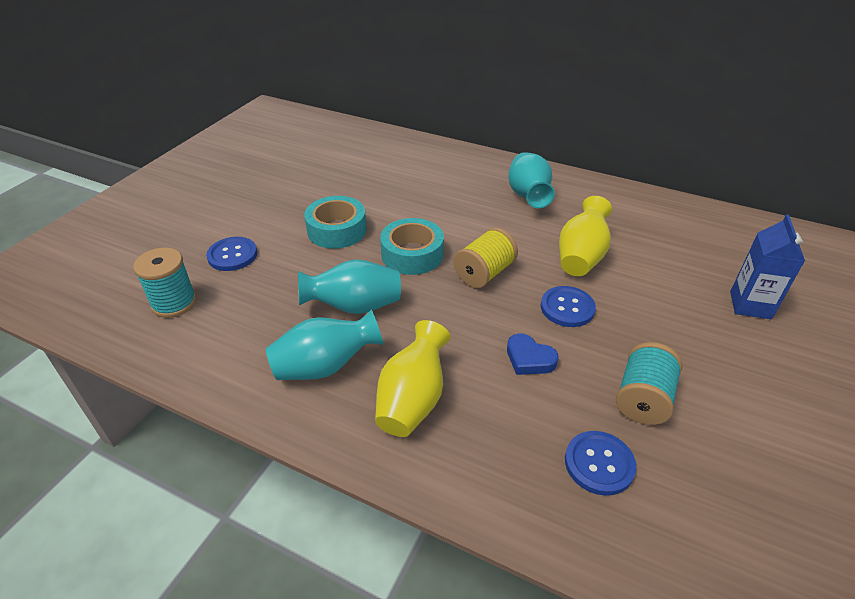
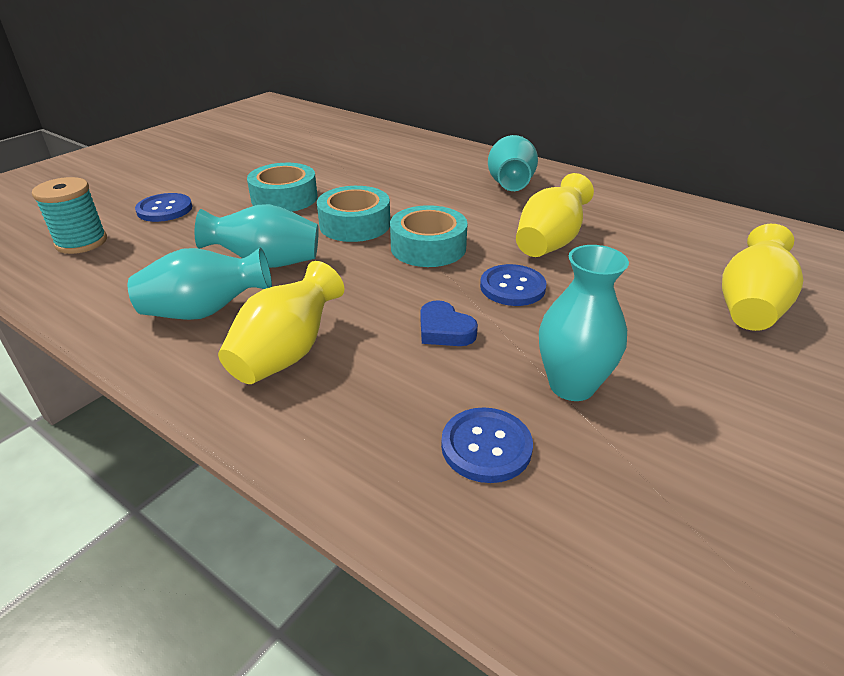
camera: 10 degrees right, 5 degrees down
(484, 273) = (428, 247): yellow spool -> turquoise tape
(642, 399) = (571, 385): turquoise spool -> turquoise vase
(750, 305) = (750, 307): blue carton -> yellow vase

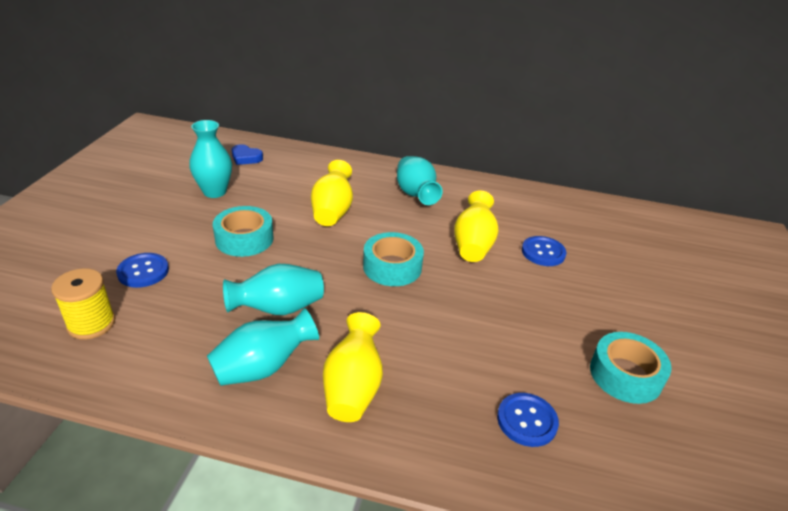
camera: 25 degrees left, 0 degrees up
(81, 242) = (91, 324): turquoise spool -> yellow spool
(355, 224) = (322, 255): turquoise tape -> turquoise tape (625, 375)
(444, 330) = (448, 338): blue heart -> blue heart (246, 158)
(512, 287) = (471, 290): blue button -> blue button (543, 252)
(571, 385) = (550, 361): turquoise vase -> turquoise vase (214, 192)
(750, 307) = (617, 273): yellow vase -> yellow vase (332, 211)

